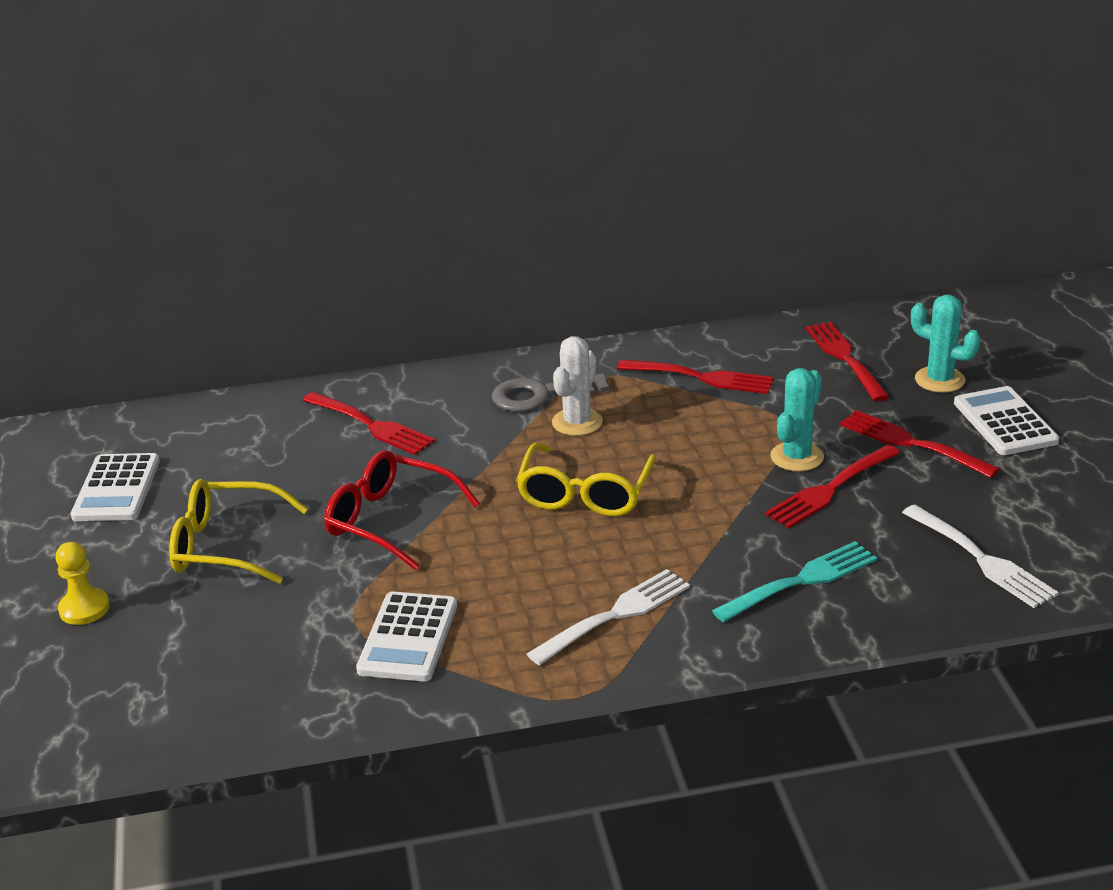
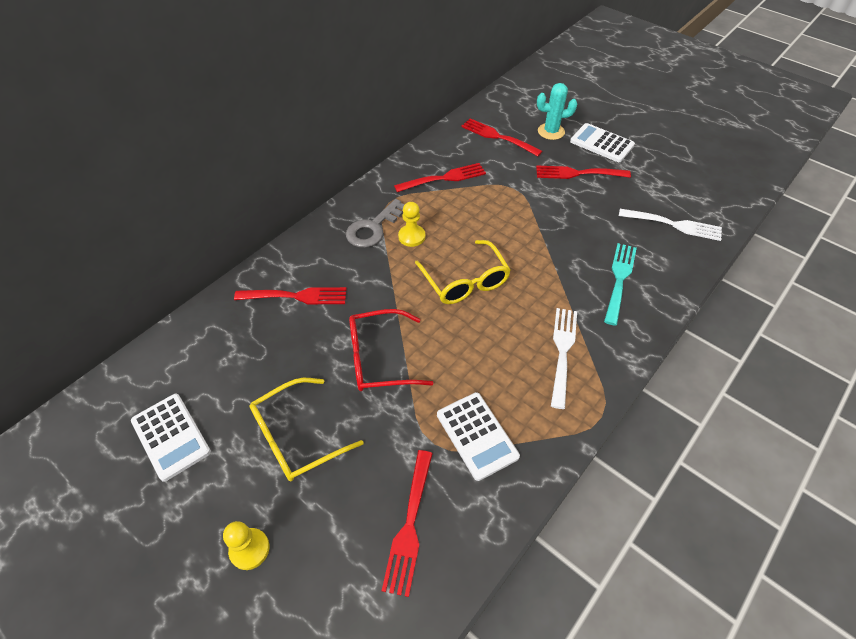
camera: 40 degrees left, 20 degrees up
(577, 422) = (411, 236): white cactus -> yellow pawn
(797, 457) = (539, 206): turquoise cactus -> none
(830, 489) = (573, 217): red fork -> red fork (409, 525)

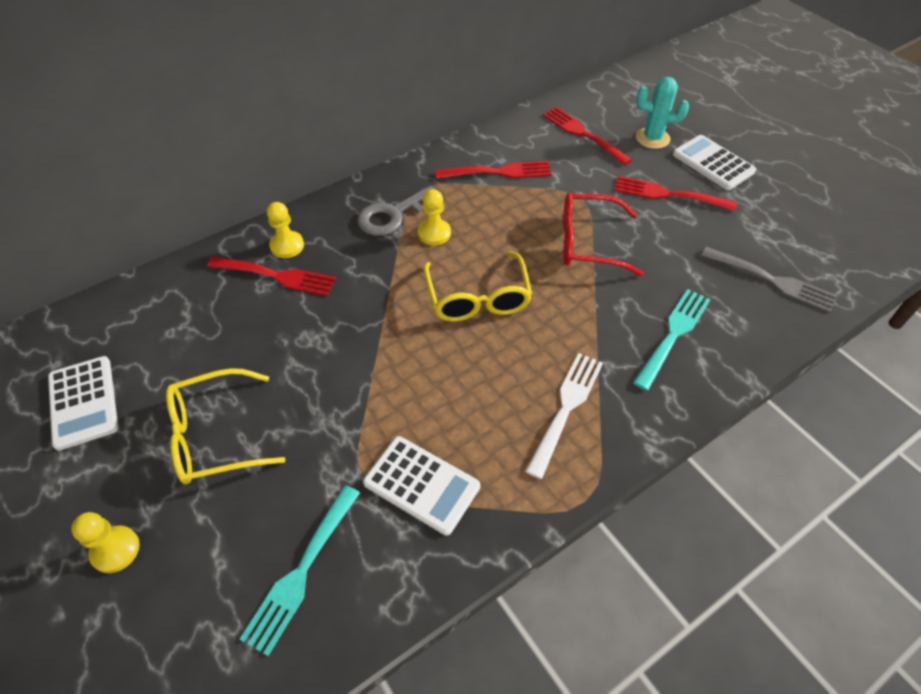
camera: 15 degrees right, 0 degrees up
(295, 270) = (287, 246): none -> yellow pawn
(379, 358) = (342, 367): red glasses -> red glasses (588, 243)
(409, 525) = (301, 571): red fork -> turquoise fork
(476, 435) = (421, 485): white calculator -> white calculator turned 45 degrees counterclockwise
(674, 225) = (772, 280): white fork -> grey fork

